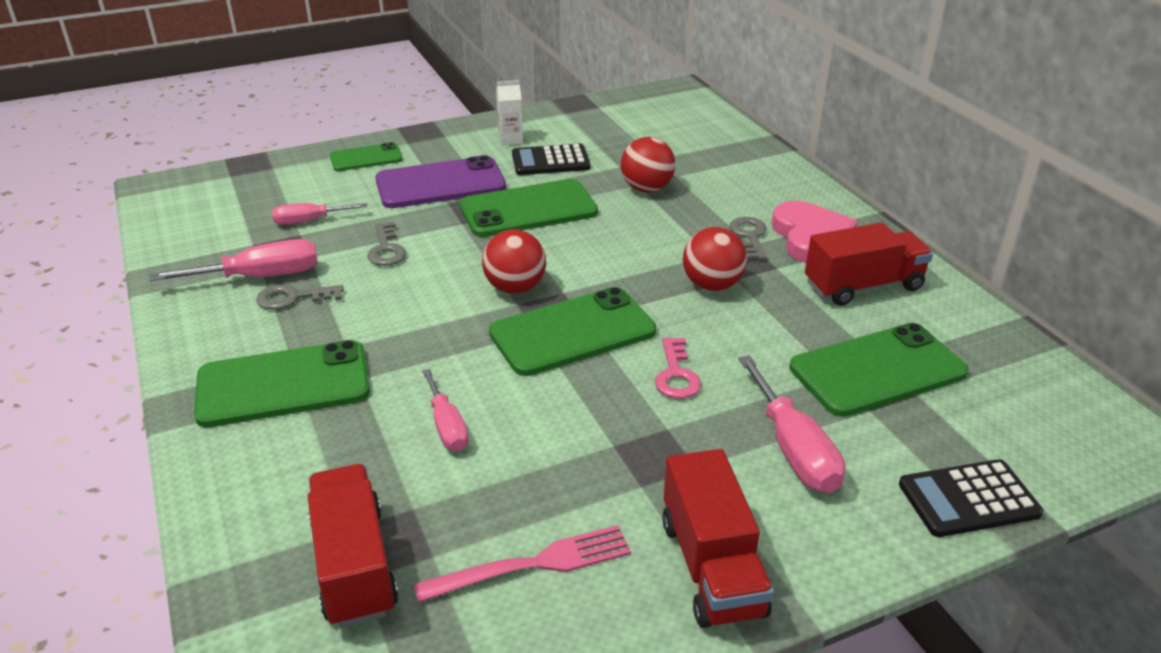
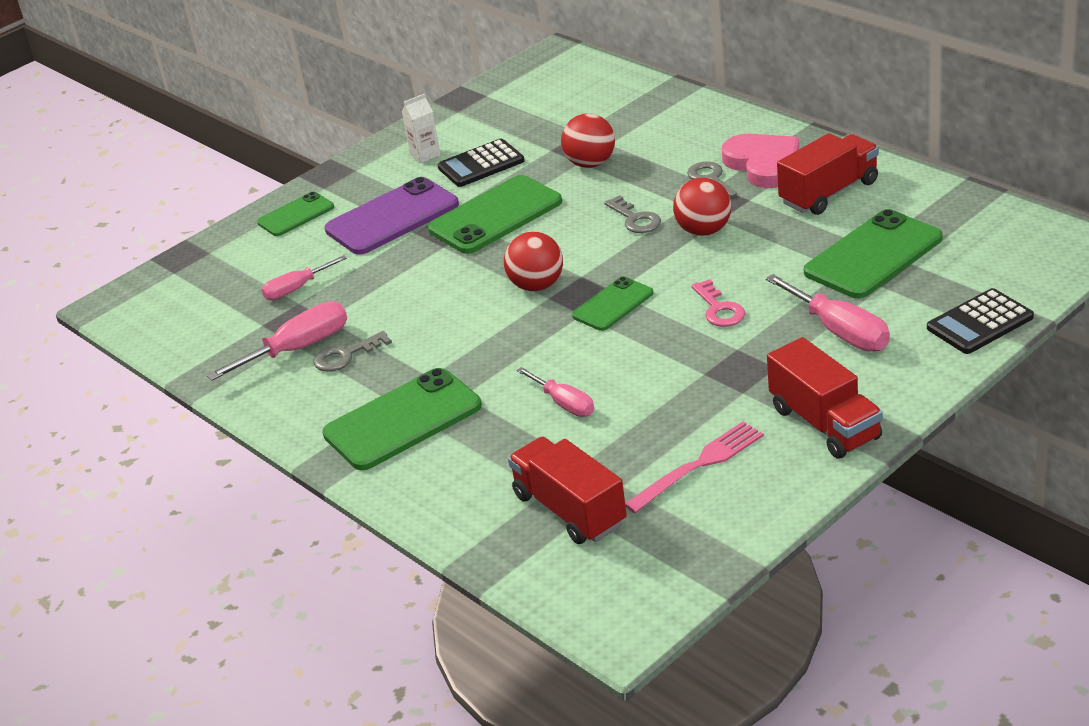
camera: 15 degrees left, 0 degrees up
(386, 249) = (393, 290): grey key -> grey key (635, 219)
(572, 332) = (613, 304): green phone -> green phone, size x0.58

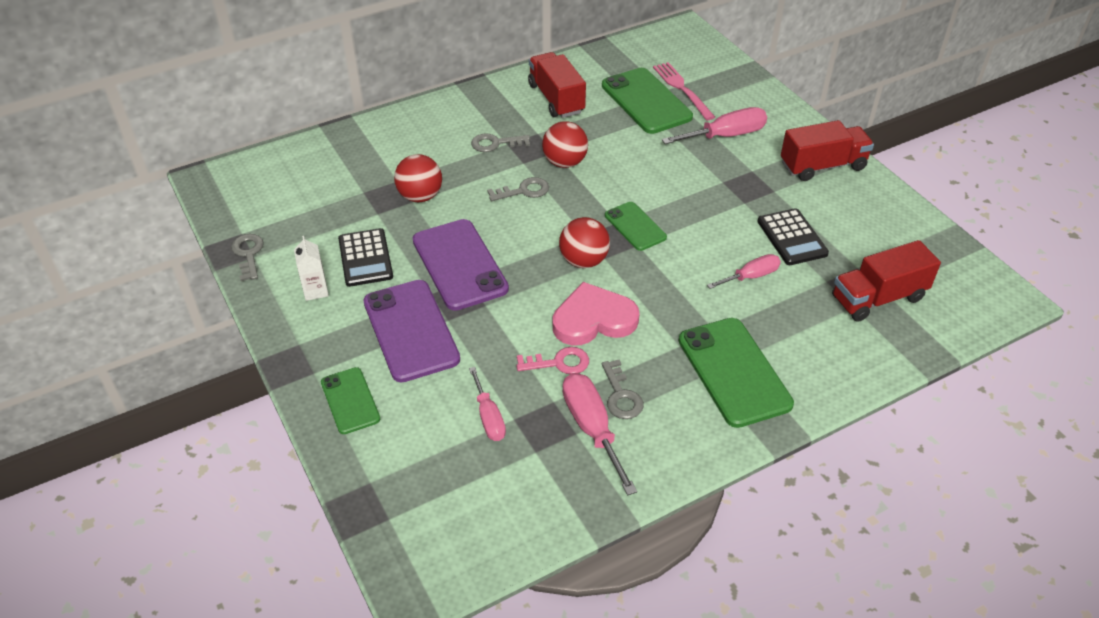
camera: 80 degrees left, 10 degrees up
(459, 108) = (248, 254): none -> grey key
(495, 216) = (459, 264): green phone -> purple phone
(699, 465) = (847, 227): pink fork -> pink fork (682, 89)
(719, 309) = (670, 178): pink key -> pink key (559, 363)
(763, 164) = (495, 116): pink heart -> pink heart (593, 319)
(979, 323) = (744, 84): black calculator -> black calculator (792, 237)

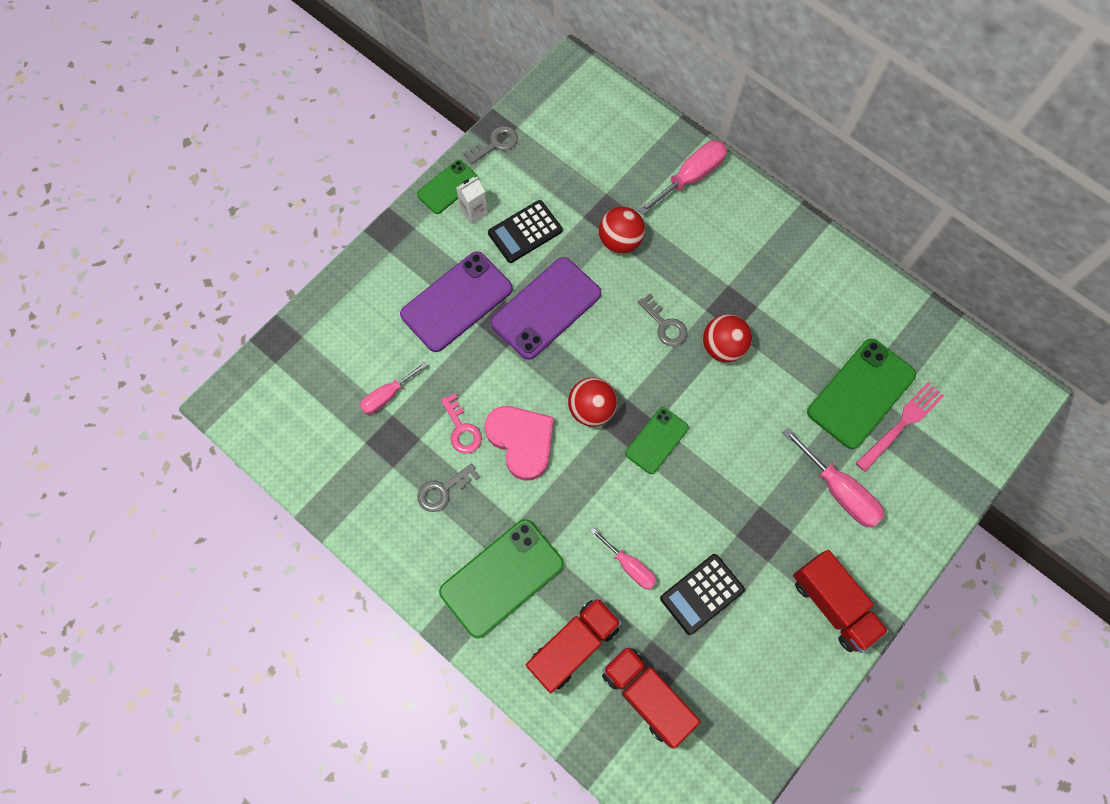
camera: 70 degrees right, 25 degrees up
(350, 401) = (371, 289): green phone -> green phone (448, 187)
(495, 143) = (723, 275): grey key -> none
(556, 99) = (822, 304): red truck -> red truck (573, 646)
(592, 428) = (401, 478): pink screwdriver -> pink screwdriver (690, 177)

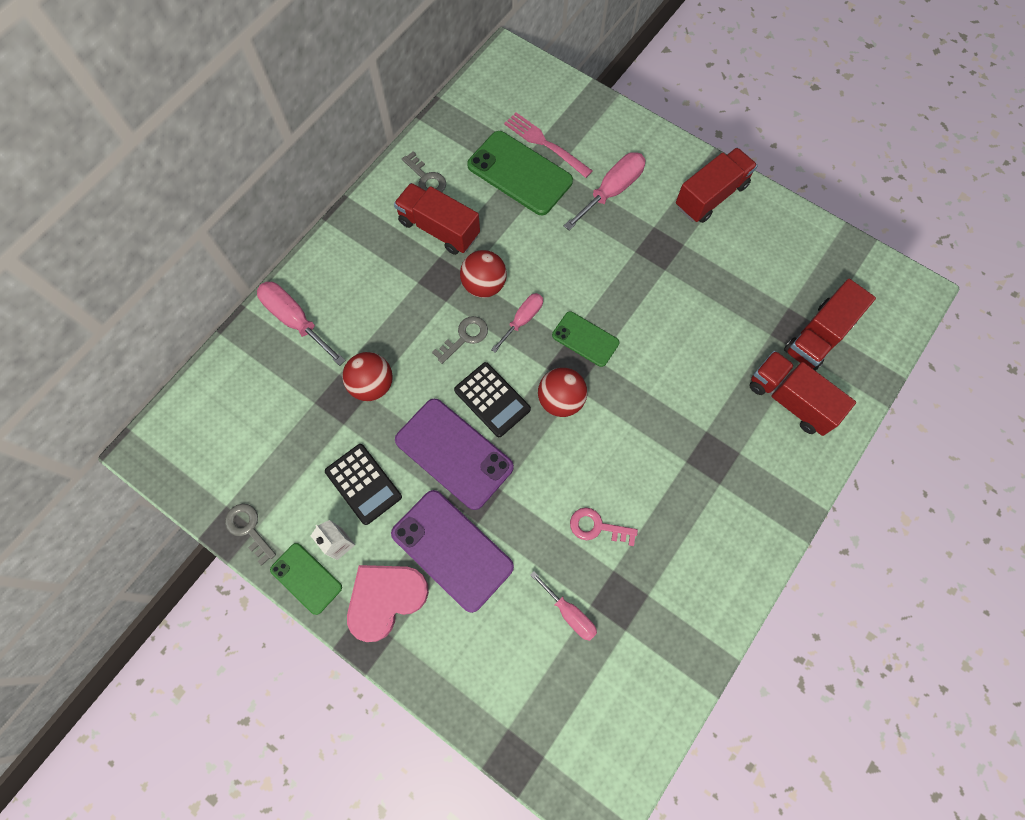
camera: 95 degrees left, 0 degrees up
(443, 490) = (664, 538): grey key -> grey key (426, 178)
(462, 429) = (597, 527): pink key -> pink key turned 135 degrees counterclockwise
(502, 578) = (741, 470): green phone -> none
(521, 441) = (602, 464): pink heart -> pink heart (385, 599)
(629, 566) = (708, 356): pink screwdriver -> pink screwdriver (522, 320)
(701, 594) = (722, 295): black calculator -> black calculator (492, 400)
(790, 307) = (439, 228): none -> red truck

